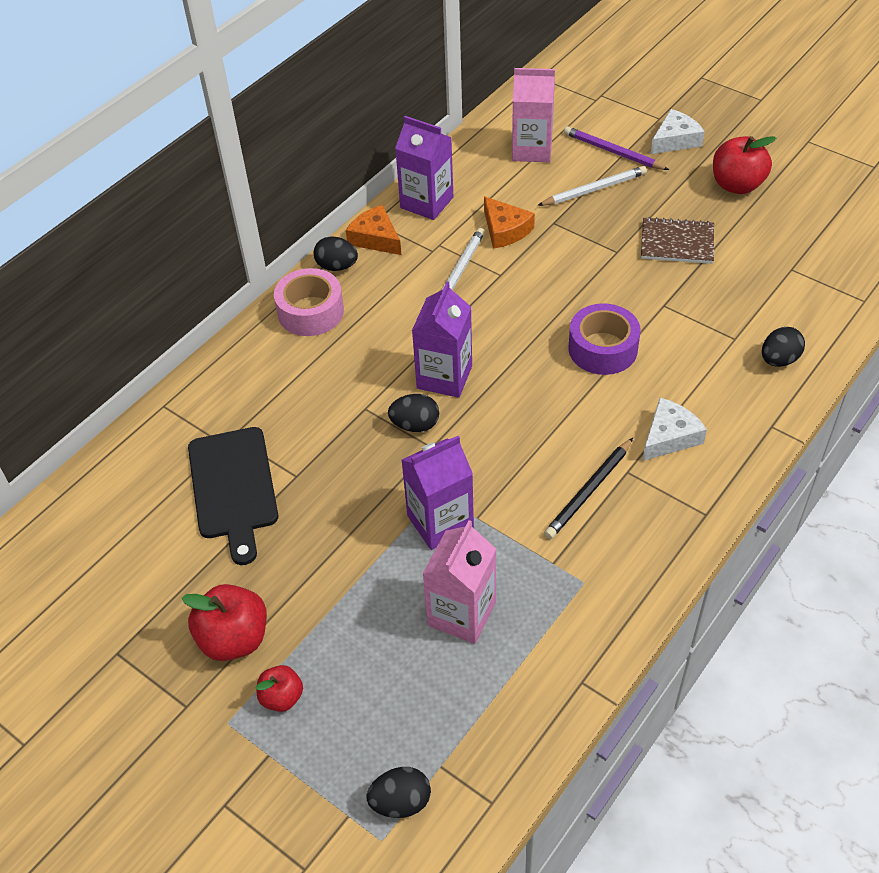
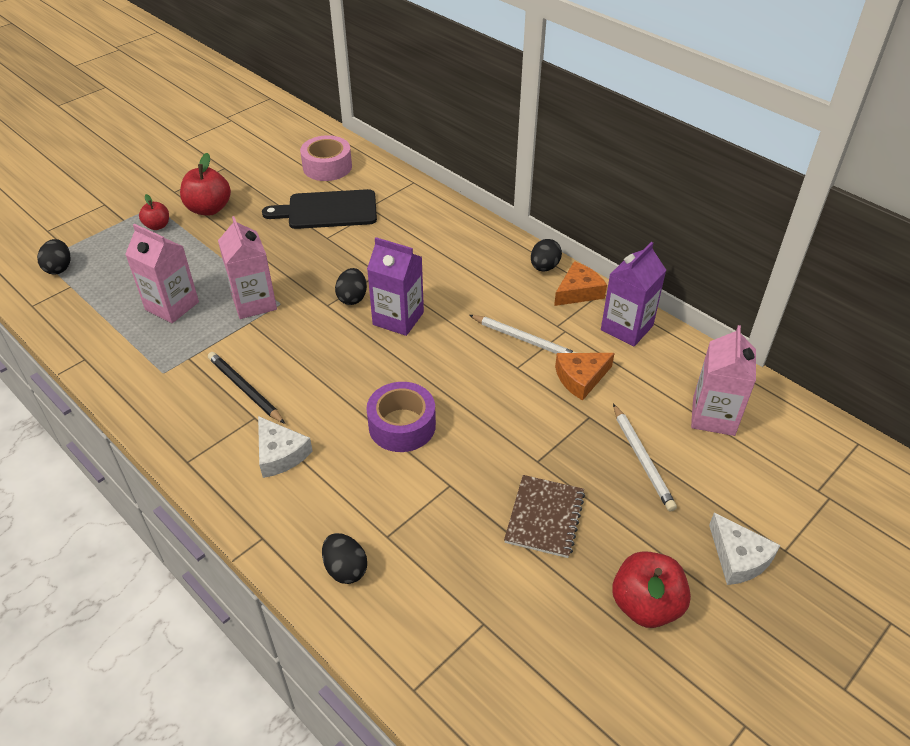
camera: 95 degrees right, 5 degrees down
(310, 312) = (492, 251): pink tape -> pink tape (327, 167)
(440, 522) = (254, 303): purple carton -> pink carton
(613, 152) = (712, 489): purple pencil -> none

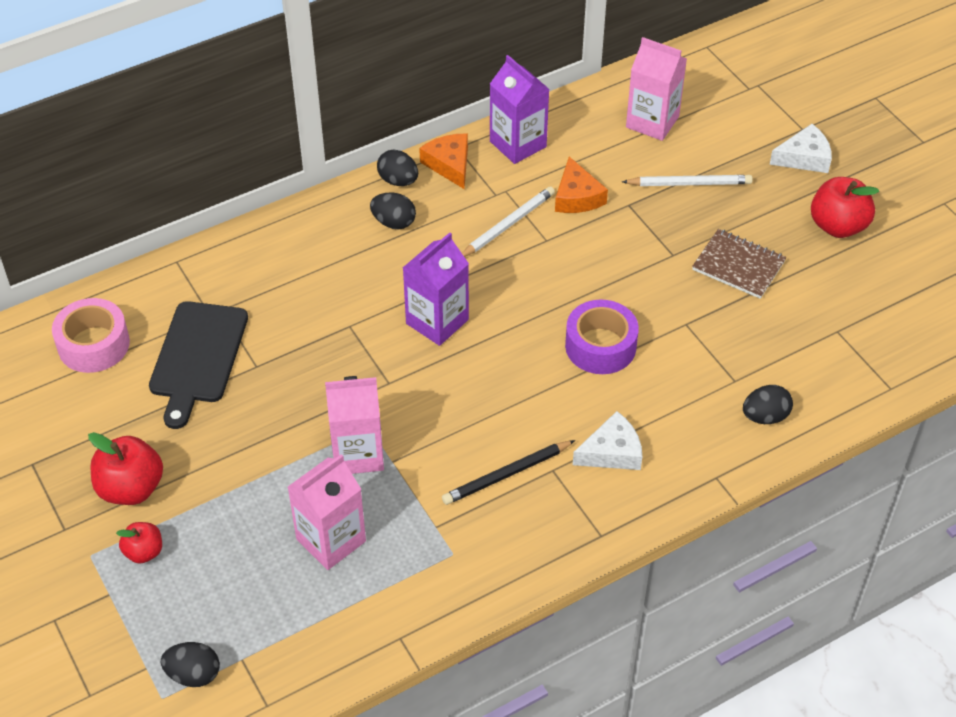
camera: 75 degrees left, 5 degrees up
(352, 298) = (385, 357): black egg -> black egg (394, 222)

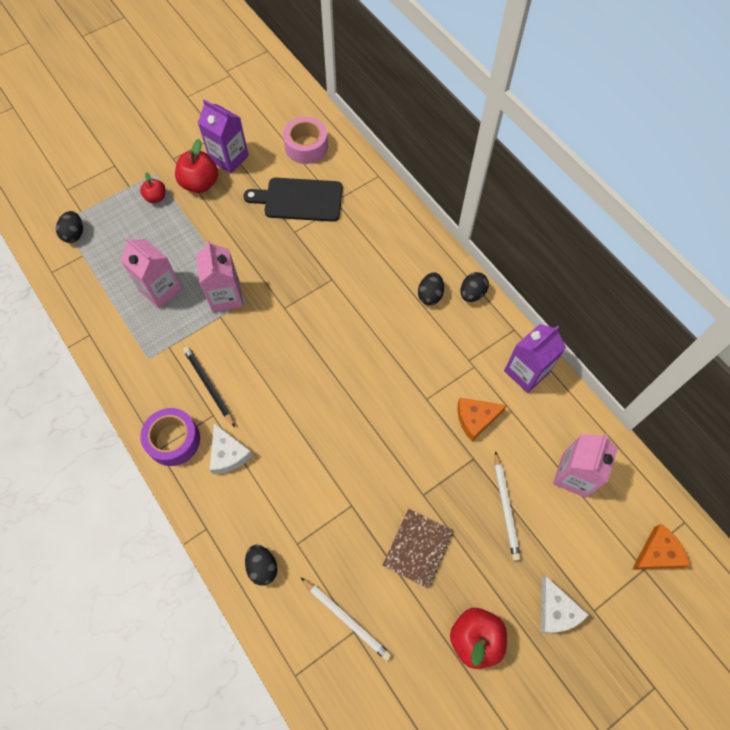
camera: 85 degrees right, 15 degrees up
(437, 321) = (339, 332): purple carton -> purple carton (229, 158)
(449, 164) = (495, 326): orange cheese -> orange cheese (658, 553)
(508, 225) = (438, 371): white pencil -> white pencil (346, 619)
(600, 346) = (325, 442): purple tape -> purple tape (173, 440)

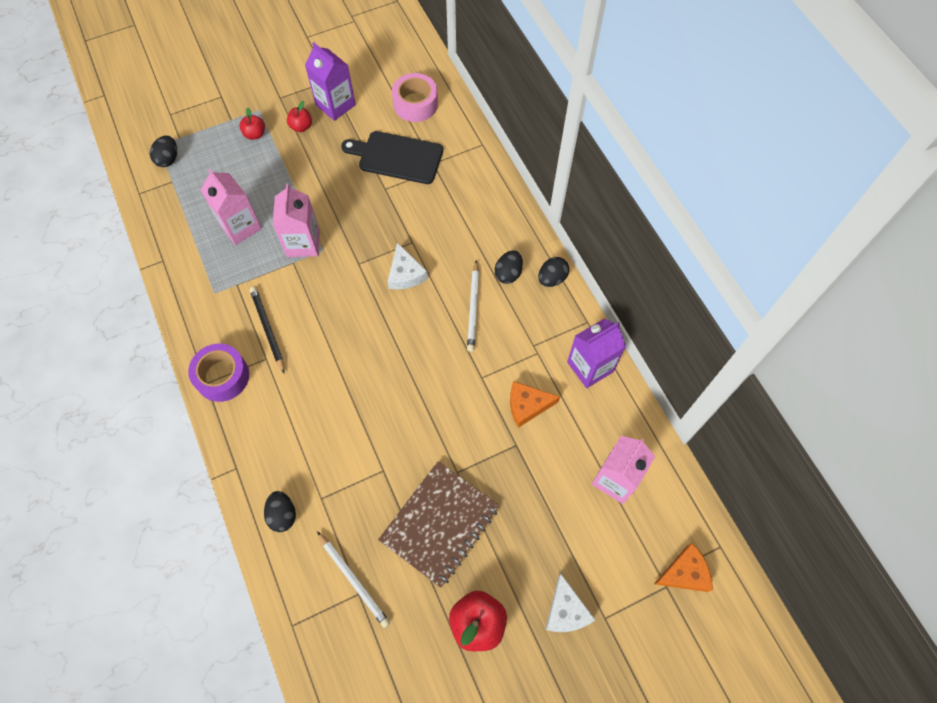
camera: 10 degrees right, 0 degrees up
(200, 183) = (301, 126): red apple -> red apple, size x0.58
(228, 454) = (273, 399): white cheese -> white cheese (405, 274)
(417, 548) = (439, 524): brown notebook -> brown notebook, size x1.54
(505, 507) = (537, 499): white pencil -> white pencil (473, 308)

